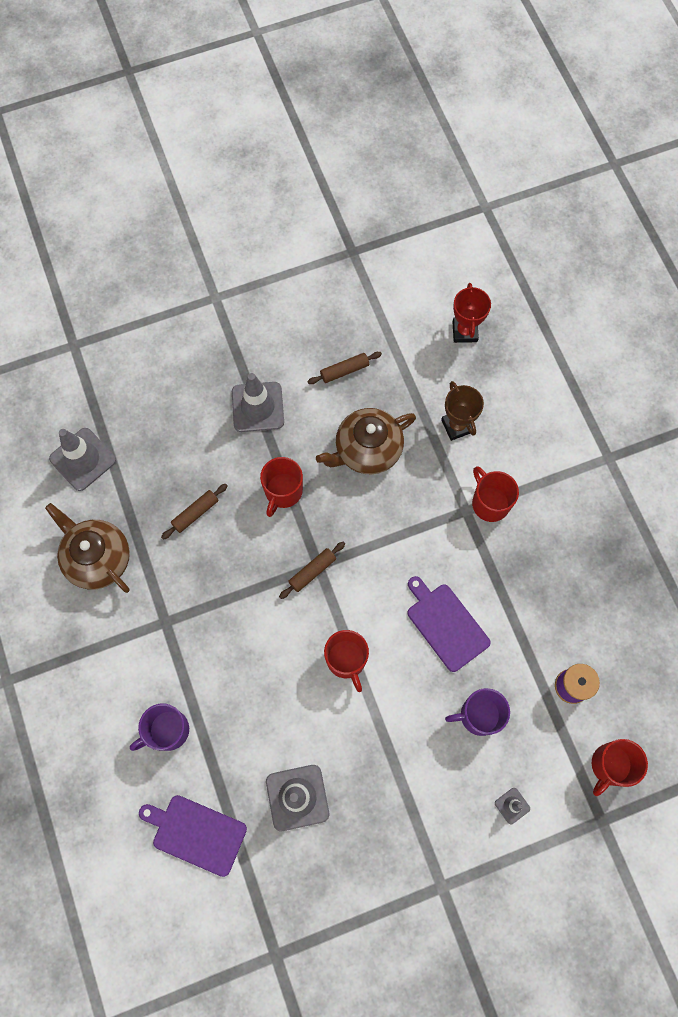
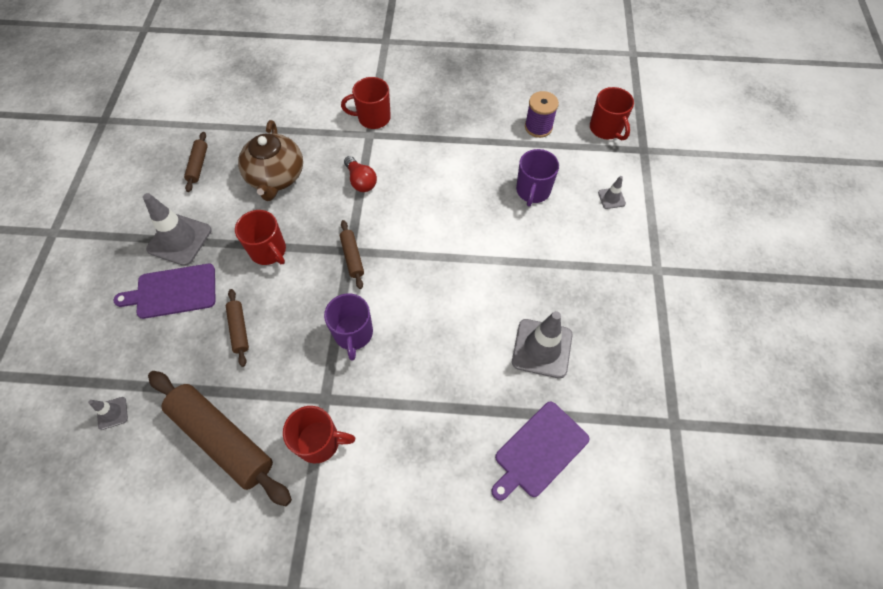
camera: 65 degrees left, 10 degrees down
(83, 459) = (112, 413): grey traffic cone -> grey traffic cone, size x0.48
(97, 558) = (222, 439): brown teapot -> brown rolling pin
(167, 731) = (430, 439): purple mug -> purple mug (353, 334)
(346, 660) = (442, 262): red mug -> red mug (320, 442)
(403, 533) = (361, 181): none -> red light bulb
(445, 624) = (450, 183): purple cutting board -> purple cutting board (173, 292)
(457, 426) = (299, 113): brown trophy -> none
(464, 331) = (230, 79): red trophy -> none

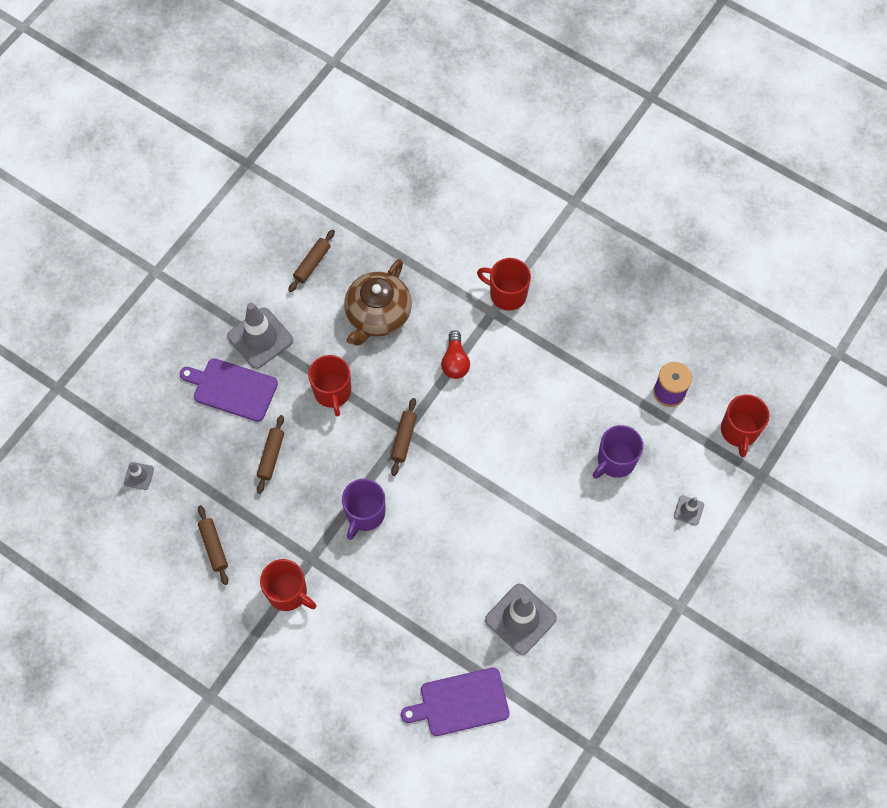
camera: 30 degrees right, 5 degrees up
(222, 439) = (214, 546): brown rolling pin -> brown rolling pin, size x0.47

